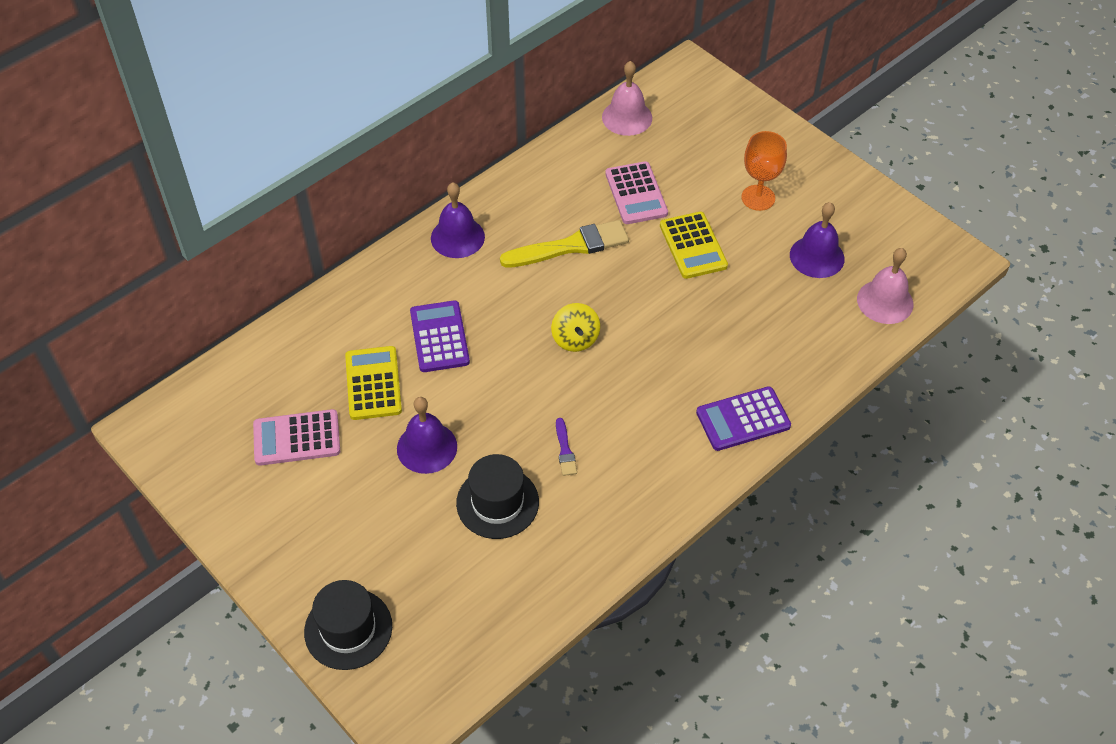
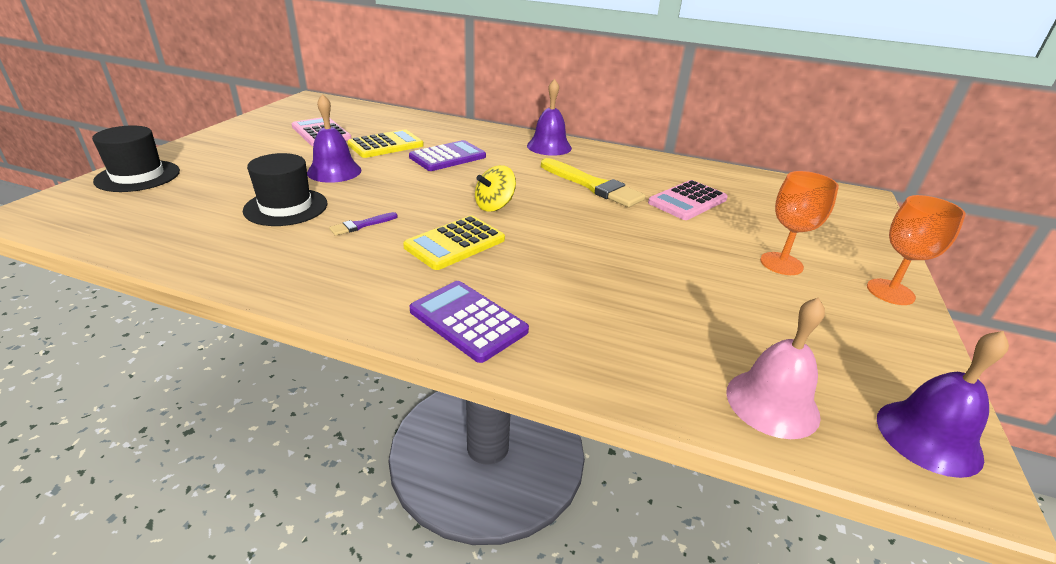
camera: 60 degrees right, 20 degrees down
(627, 117) = (760, 182): pink bell -> none
(693, 246) = (668, 240): yellow calculator -> yellow calculator (455, 243)
(817, 256) = (762, 322): purple bell -> purple bell (928, 437)
(818, 162) = (890, 292): none -> orange goblet

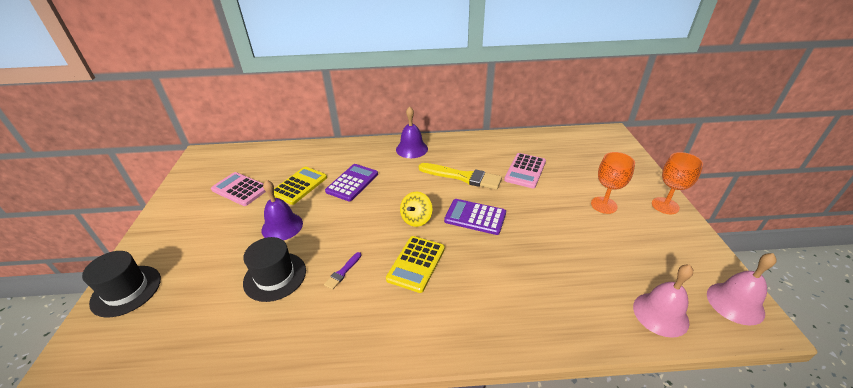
camera: 20 degrees left, 5 degrees up
(468, 321) = (471, 327): purple calculator -> purple calculator (475, 217)
(928, 437) = (735, 303): purple bell -> pink bell

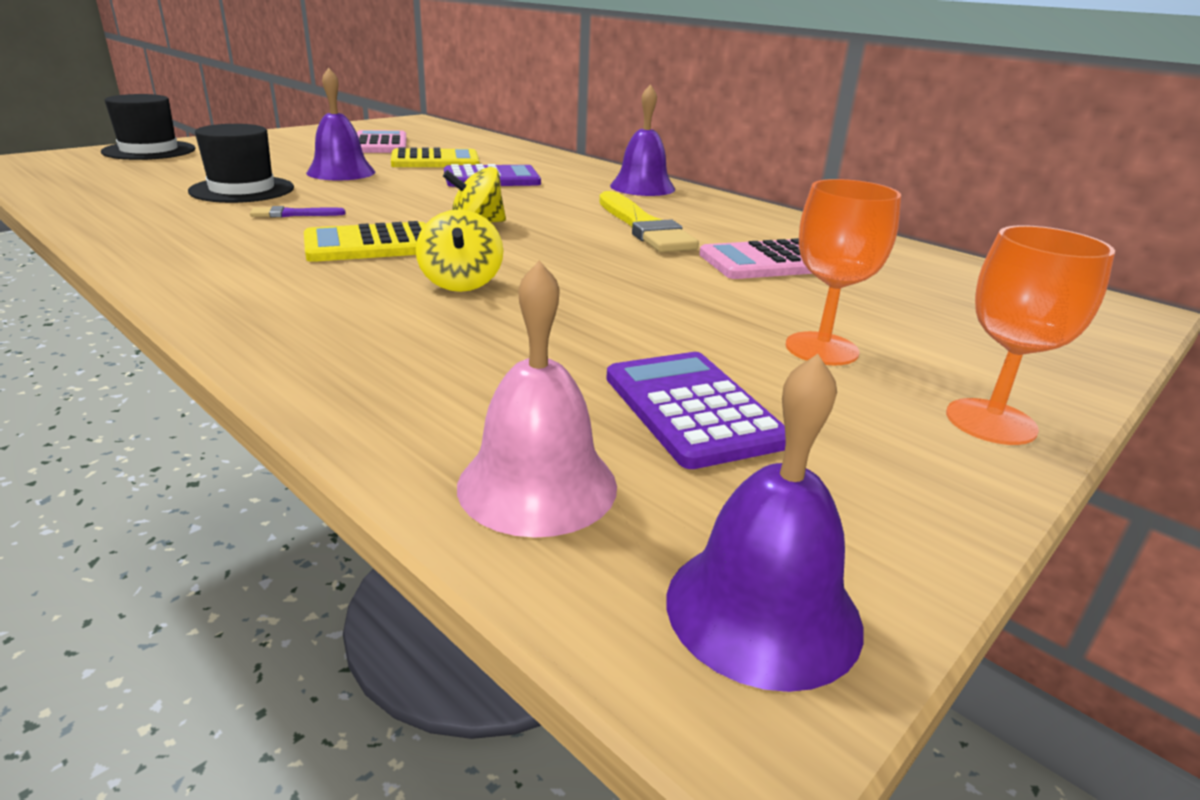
camera: 45 degrees right, 10 degrees down
(475, 217) = (552, 255): purple calculator -> purple calculator (692, 409)
(486, 256) = (461, 282): none -> yellow spinning top
(735, 303) = (763, 610): pink bell -> purple bell

